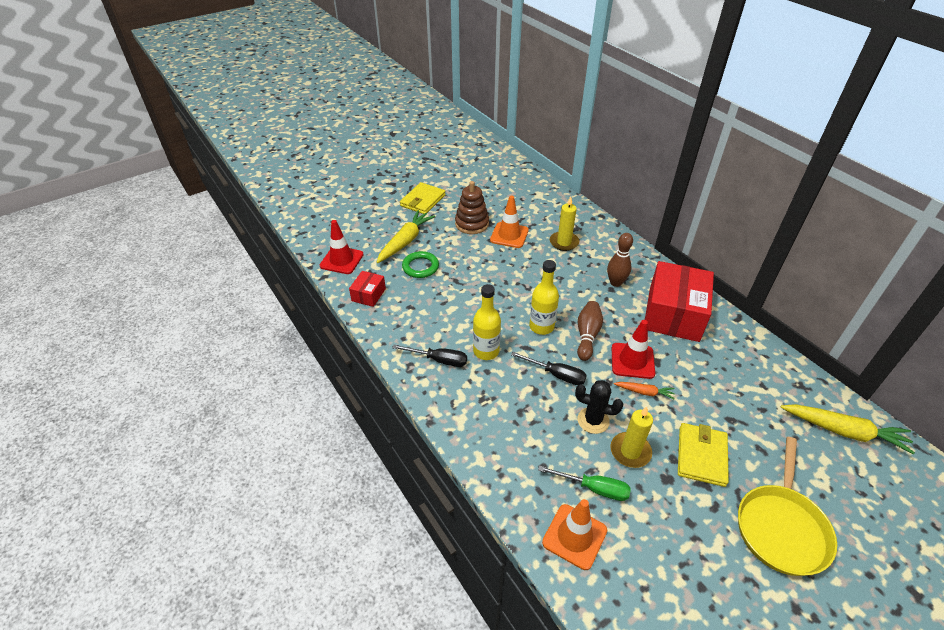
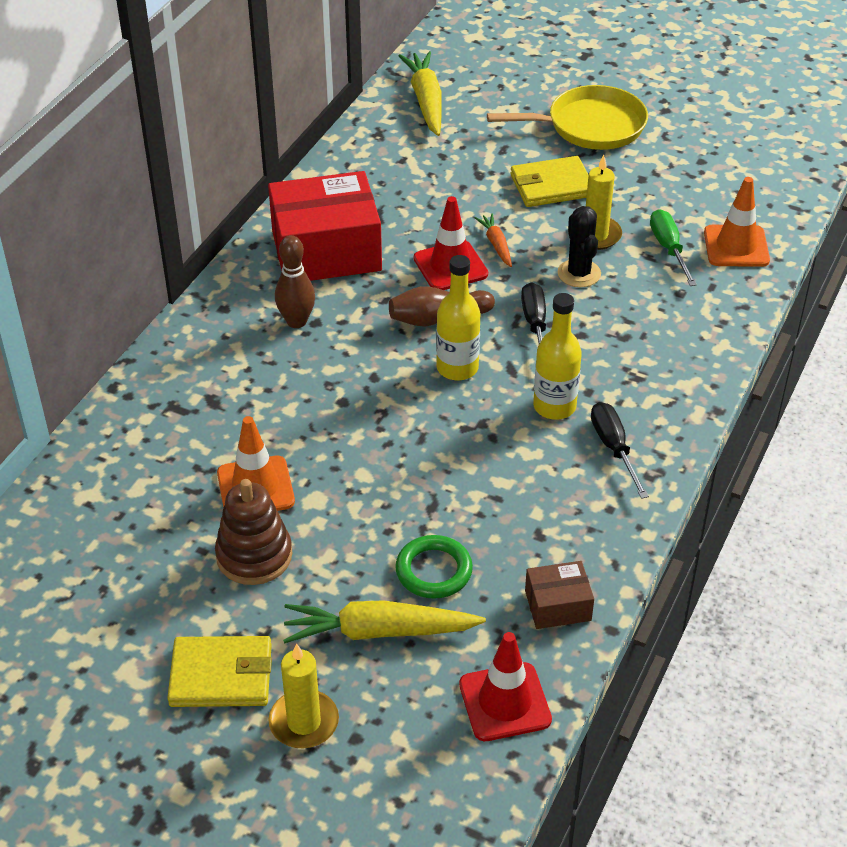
camera: 120 degrees left, 0 degrees up
(368, 294) = (558, 605): red box -> brown box
(564, 242) = (229, 409): yellow candle -> yellow candle (304, 722)

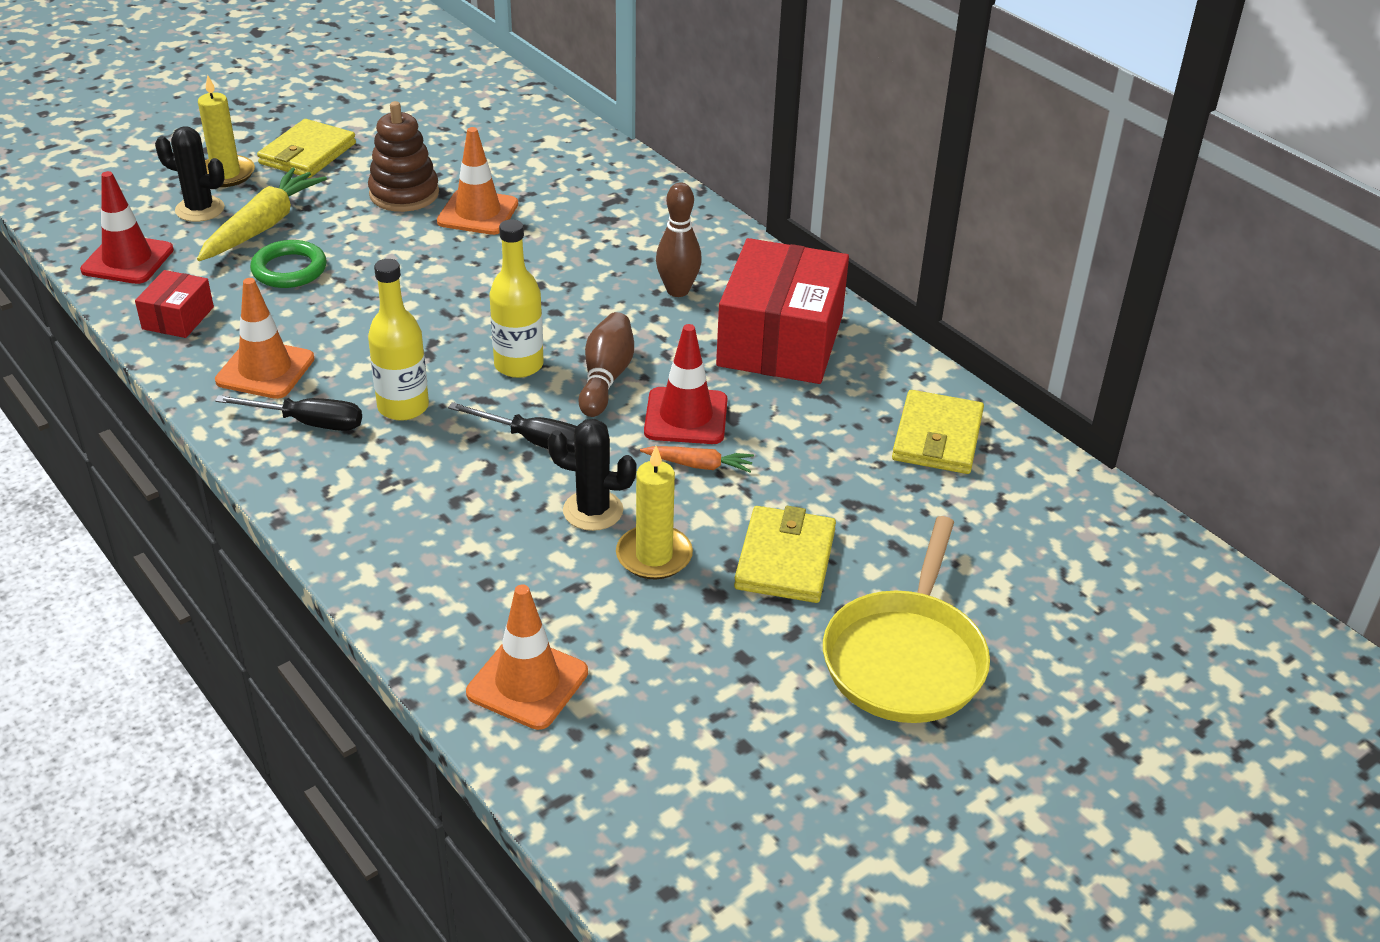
camera: 115 degrees right, 5 degrees down
(383, 701) = (200, 209): none -> black cactus
(385, 158) = (937, 437): none -> yellow wallet
(426, 101) = (1055, 516): yellow carrot -> none
(558, 605) = (178, 318): brown box -> red box
(576, 507) = (265, 370): none -> orange traffic cone
(668, 249) = (575, 612): green screwdriver -> none

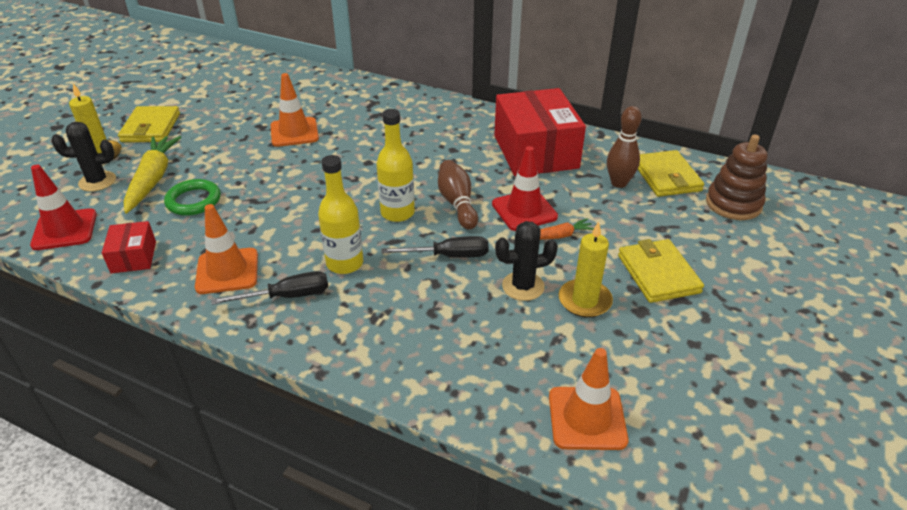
camera: 25 degrees left, 0 degrees up
(404, 194) = (237, 134): brown stacking toy -> brown stacking toy (733, 204)
(677, 290) = (453, 142): brown bowling pin -> brown bowling pin (619, 183)
(905, 658) = (777, 307): yellow pan -> none

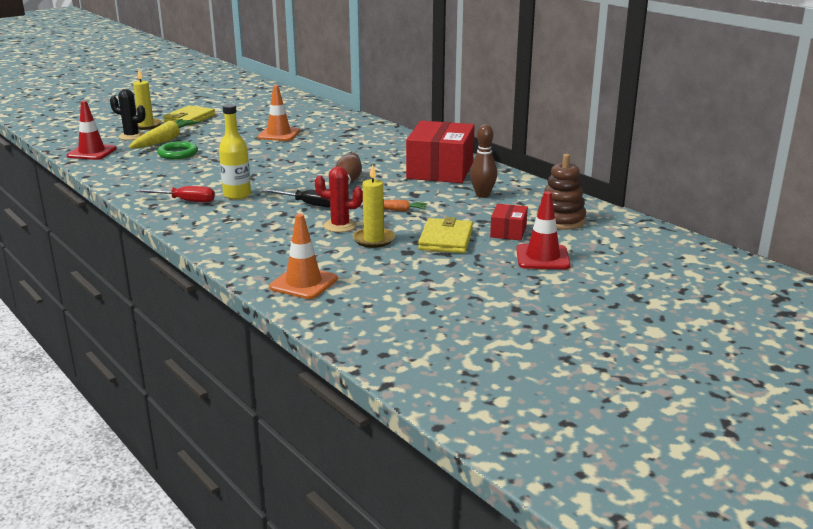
camera: 25 degrees right, 15 degrees down
(133, 257) = (117, 170): red box -> red box (508, 232)
(227, 271) = (163, 185): orange traffic cone -> none
(287, 296) = (185, 201): black screwdriver -> red screwdriver
(397, 213) = (300, 180): yellow bottle -> none
(523, 286) = (340, 226): black cactus -> red cactus
(524, 210) = (390, 195): red traffic cone -> red traffic cone (542, 257)
(666, 177) = (526, 198): yellow wallet -> none

